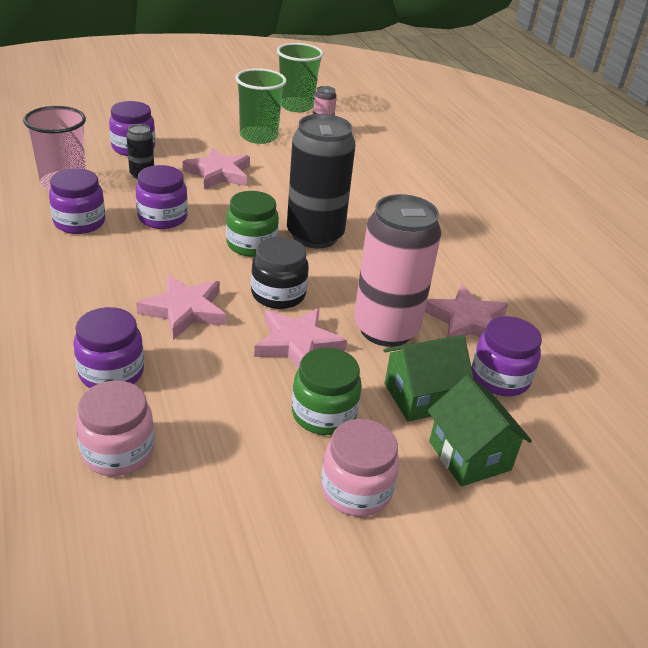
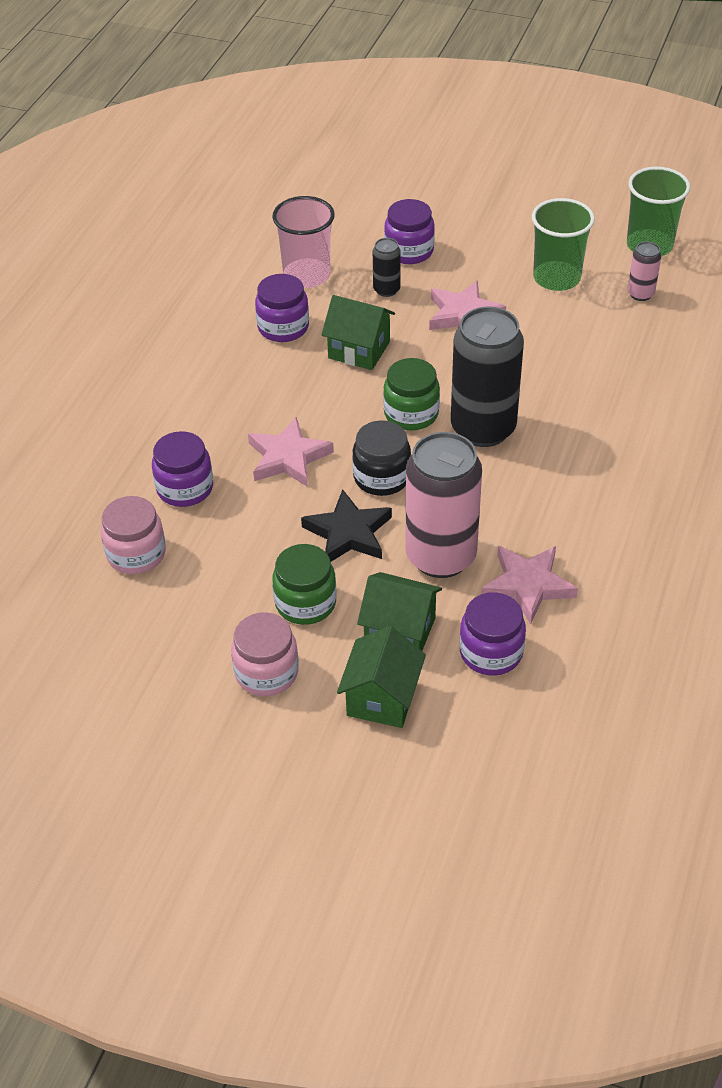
camera: 45 degrees right, 10 degrees up
(162, 218) = (359, 350): purple jar -> green house
(297, 344) = (348, 533): pink star -> black star

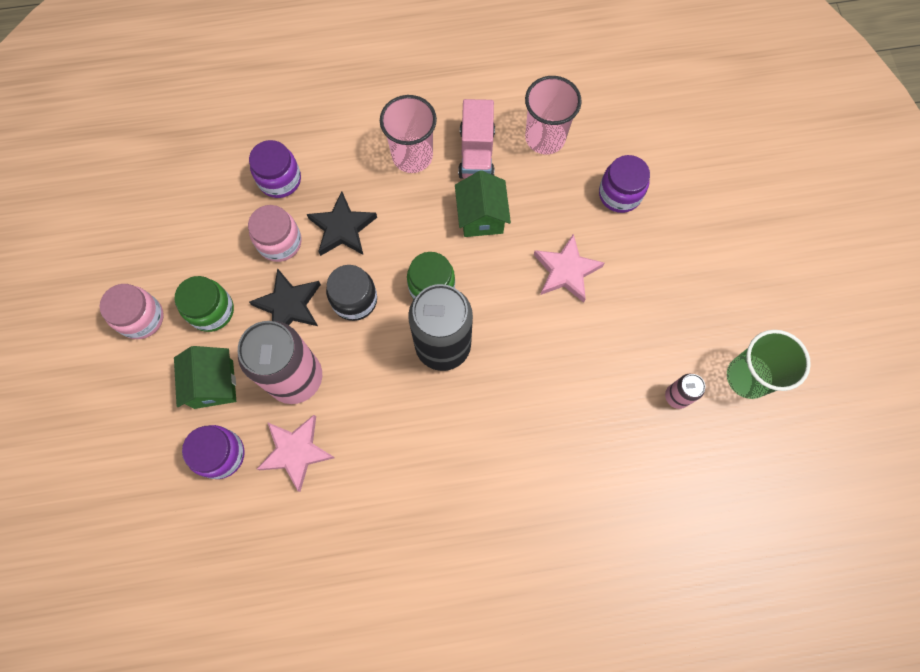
camera: 60 degrees right, 25 degrees up
(136, 554) = (207, 184): pink jar -> pink jar (280, 242)
(246, 374) = (412, 156): none -> pink cup
(283, 327) = (476, 153): purple jar -> pink truck
(288, 457) = (342, 228): pink star -> black star
(382, 698) = (150, 401): green house -> none
(386, 290) = (562, 201): black can -> none
(556, 278) = (655, 320): green cup -> none

